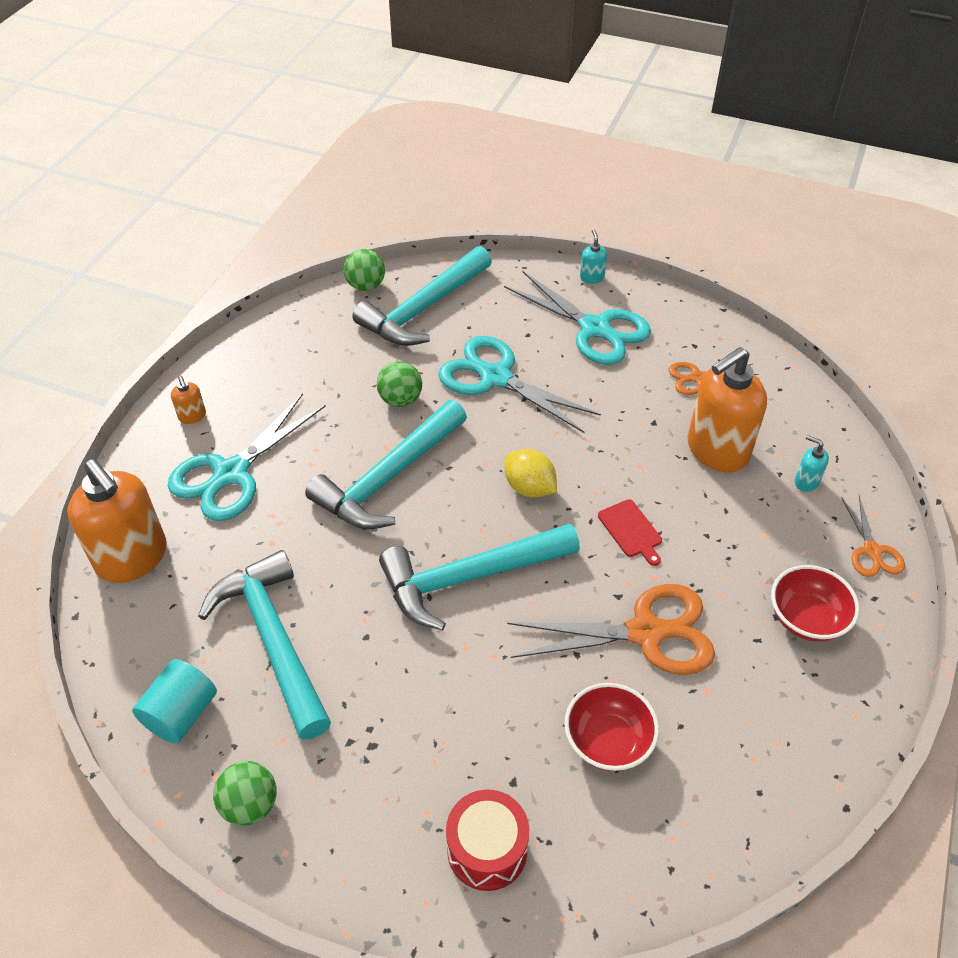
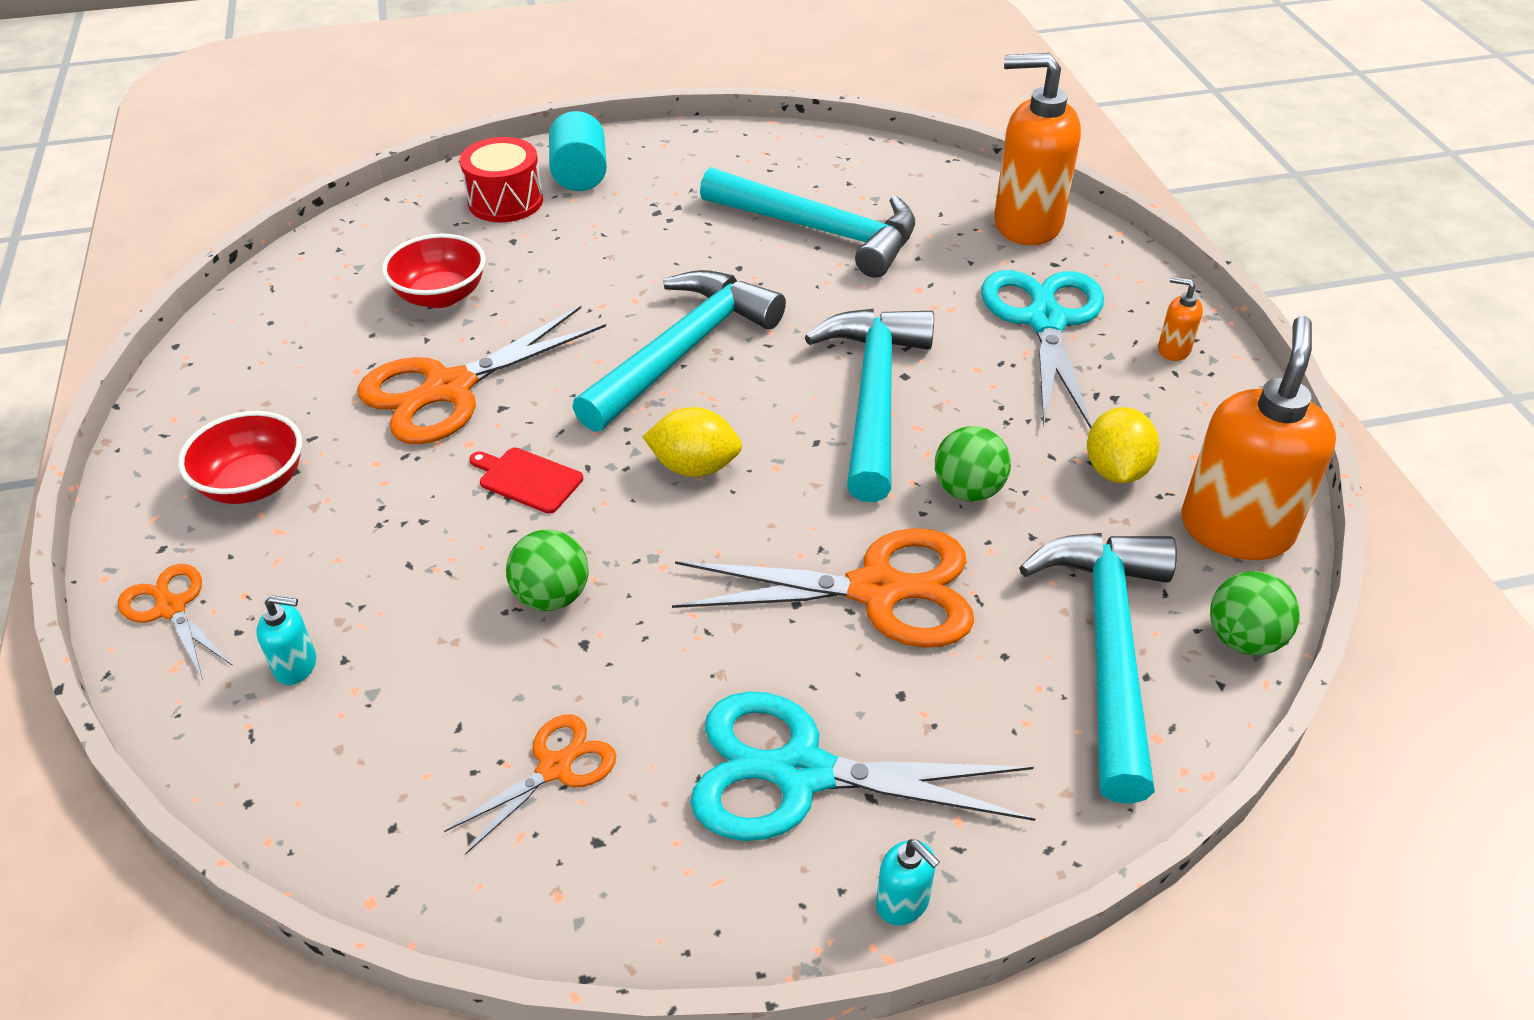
camera: 145 degrees right, 5 degrees down
(181, 713) = (835, 166): turquoise cylinder -> turquoise cylinder (580, 175)
(250, 804) = (717, 151): green ball -> green ball (552, 596)
(318, 372) = (1115, 470): none -> yellow lemon
(495, 377) = (876, 590): turquoise scissors -> orange scissors
(717, 450) = (460, 647): orange soap dispenser -> orange soap dispenser (1235, 529)

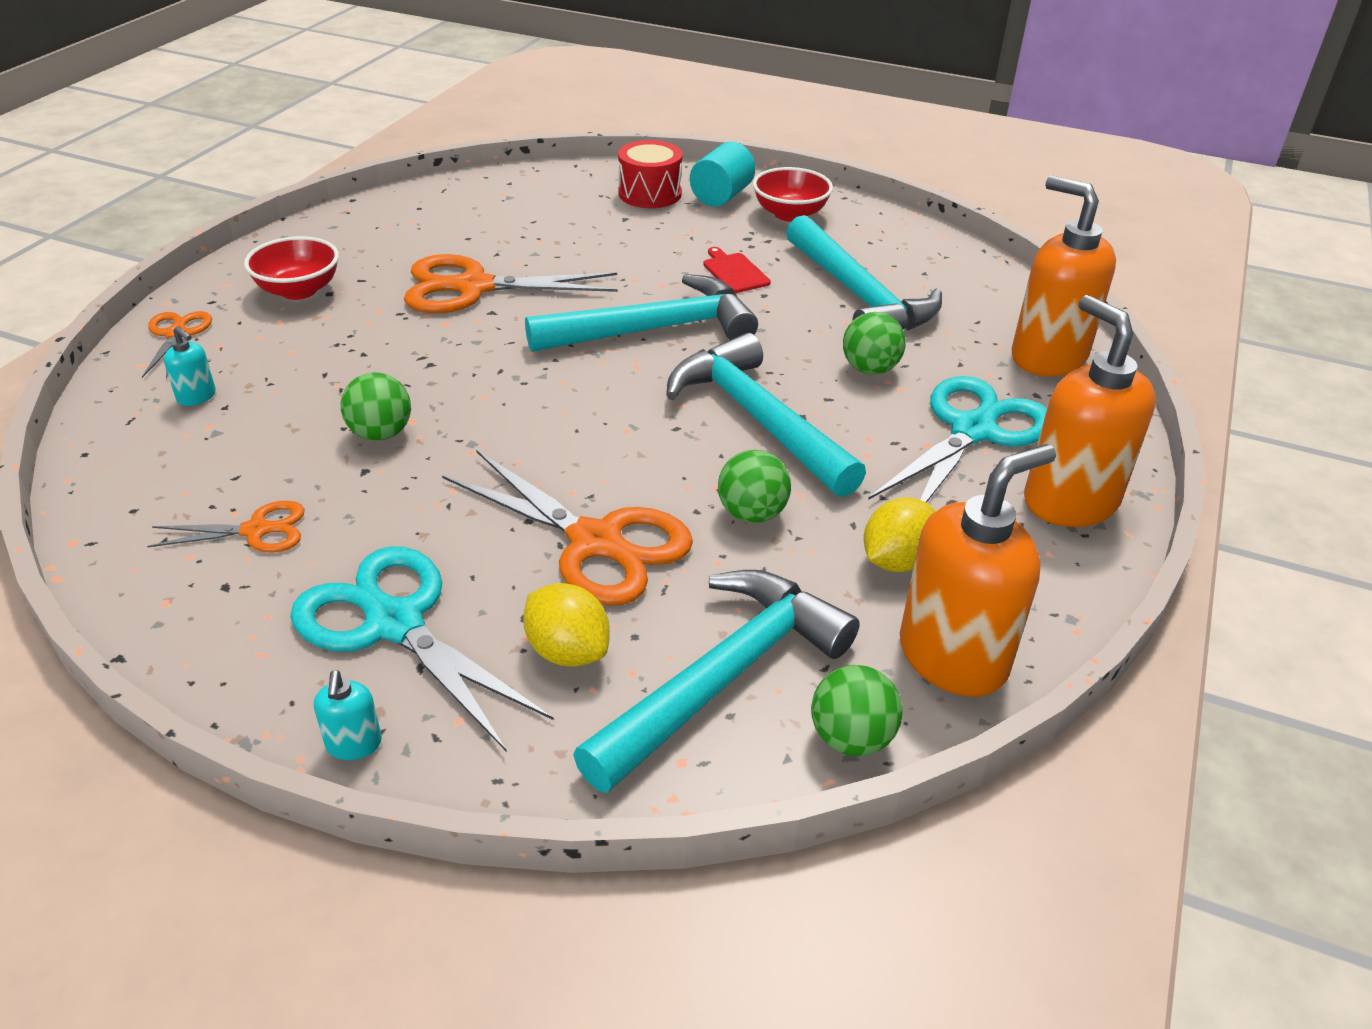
camera: 35 degrees right, 5 degrees down
(441, 296) = (537, 233): red bowl -> red bowl (790, 214)
(527, 479) = (453, 360): red cutting board -> red cutting board (734, 272)
(694, 467) = (569, 403): yellow lemon -> yellow lemon (567, 651)
(873, 397) = (758, 419): turquoise hammer -> turquoise hammer turned 75 degrees counterclockwise
(908, 301) = (870, 369): none -> green ball
(1173, 350) = (1069, 501): orange soap dispenser -> orange soap dispenser, size x2.38

